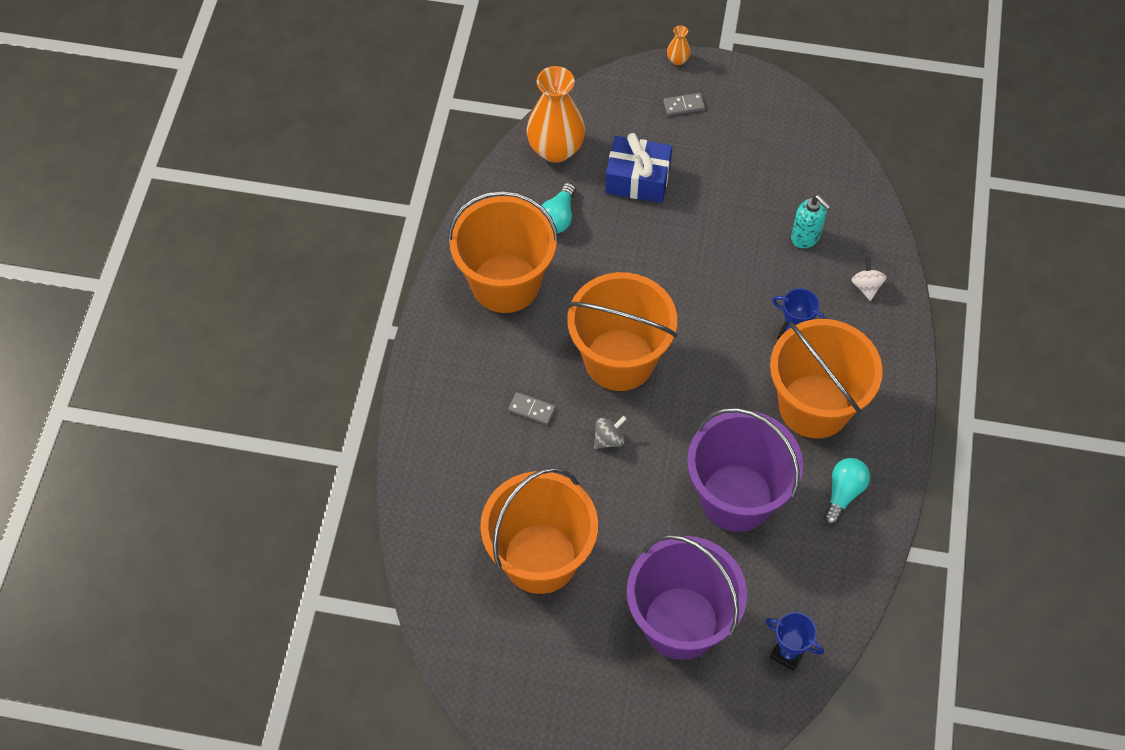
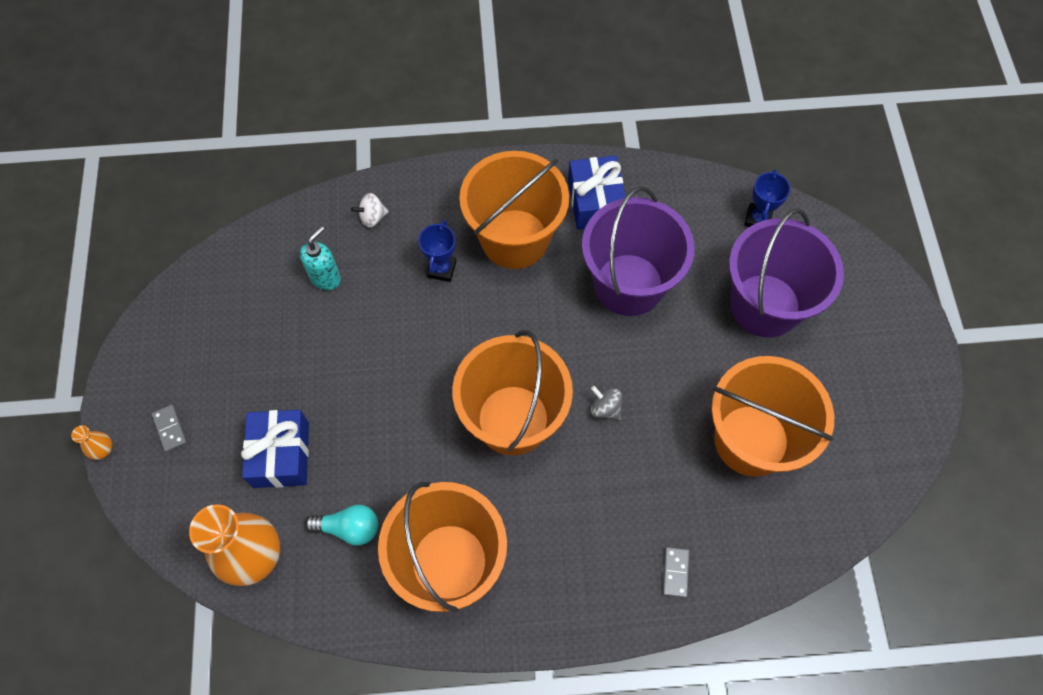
camera: 105 degrees left, 5 degrees up
(531, 409) = (595, 491): grey domino -> grey domino (675, 572)
(843, 493) = (595, 202): turquoise light bulb -> blue gift

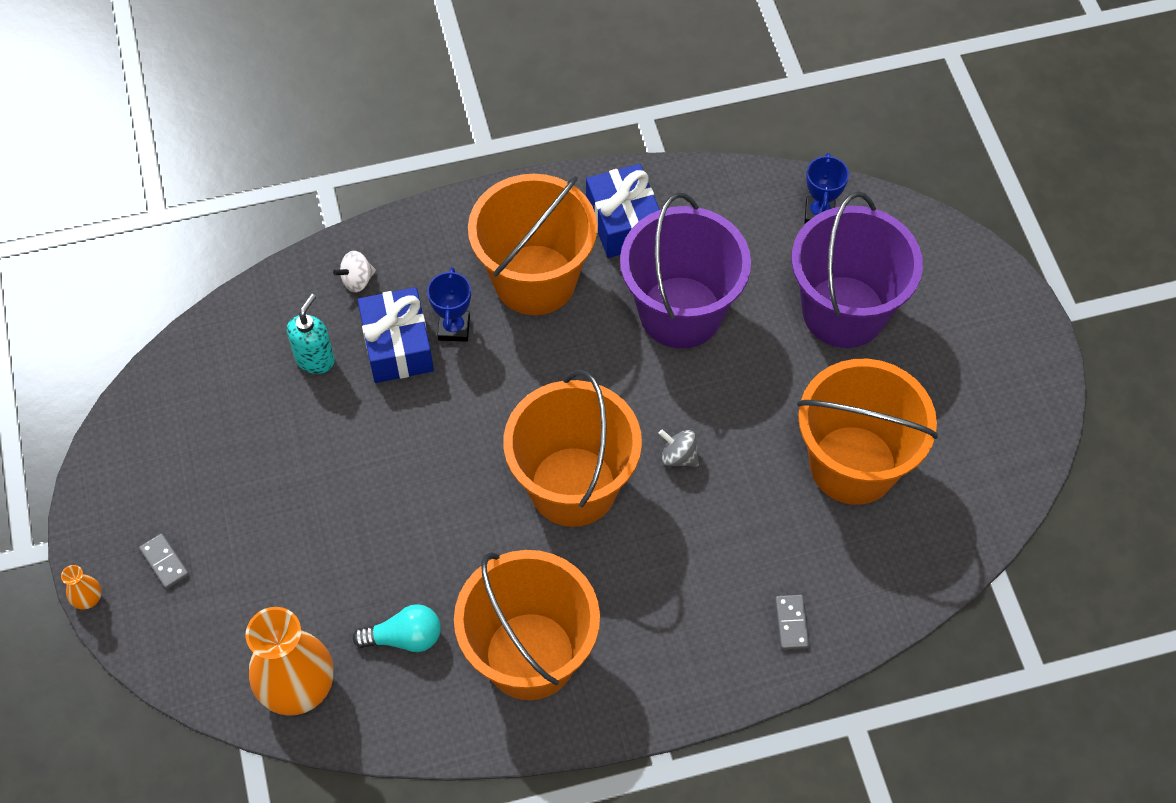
camera: 10 degrees left, 5 degrees down
(281, 454) = (306, 569): blue gift -> blue gift (397, 346)

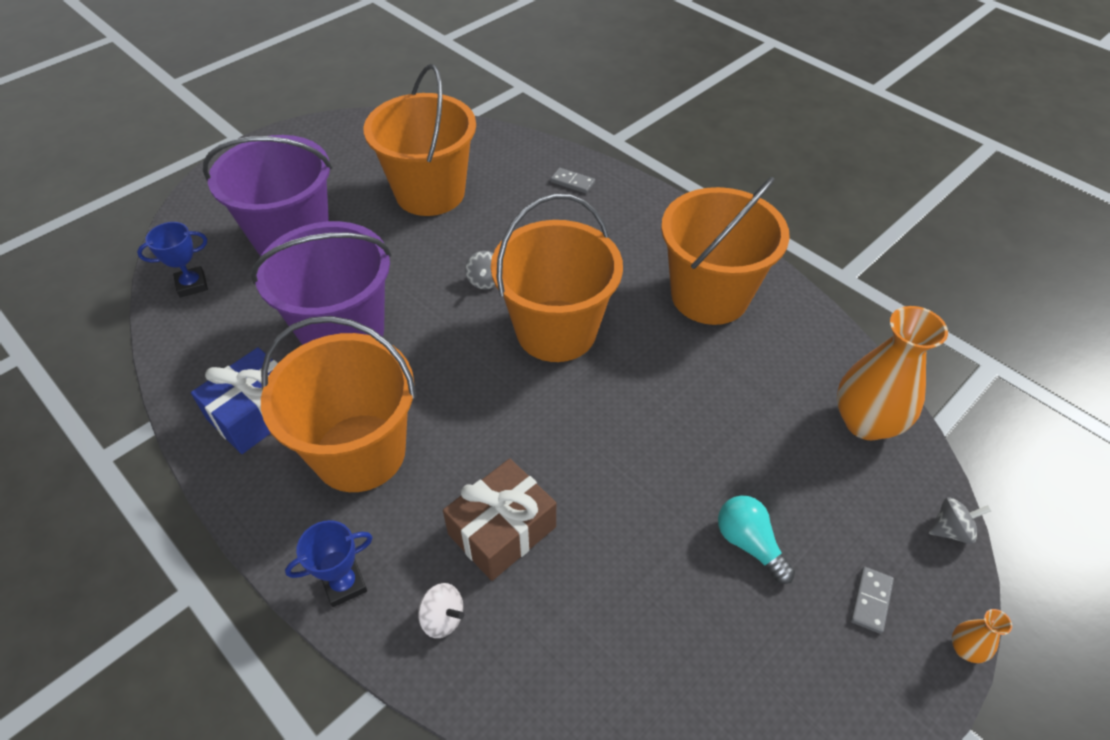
camera: 120 degrees left, 10 degrees down
(165, 670) = (950, 530): none -> grey spinning top
(315, 359) = (564, 600): turquoise soap dispenser -> none
(397, 346) = (502, 530): blue gift -> brown gift
(404, 637) = (764, 374): turquoise light bulb -> turquoise light bulb (749, 543)
(454, 328) = (453, 492): blue trophy -> blue trophy (344, 584)
(791, 623) = (572, 182): grey domino -> grey domino turned 60 degrees clockwise

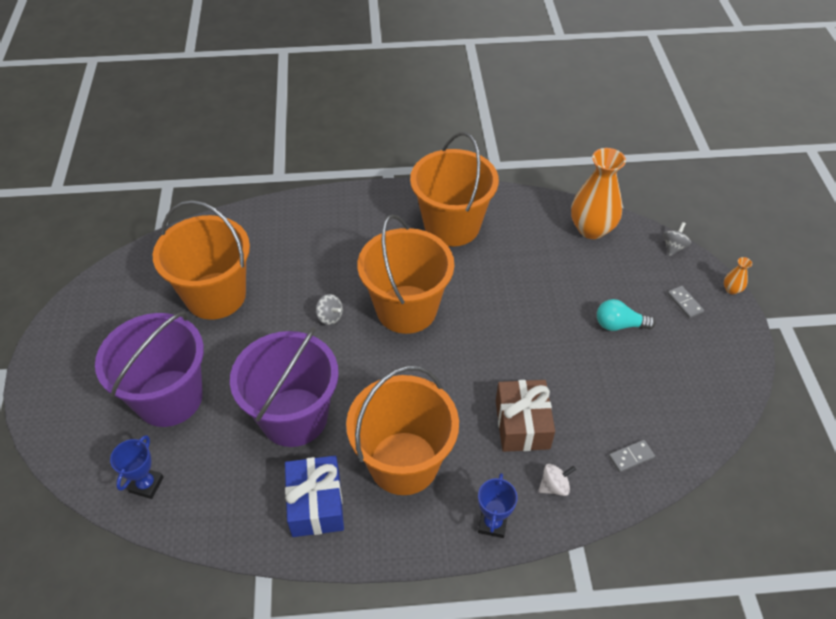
camera: 50 degrees left, 0 degrees up
(572, 182) = (293, 221): grey domino -> grey domino (631, 457)

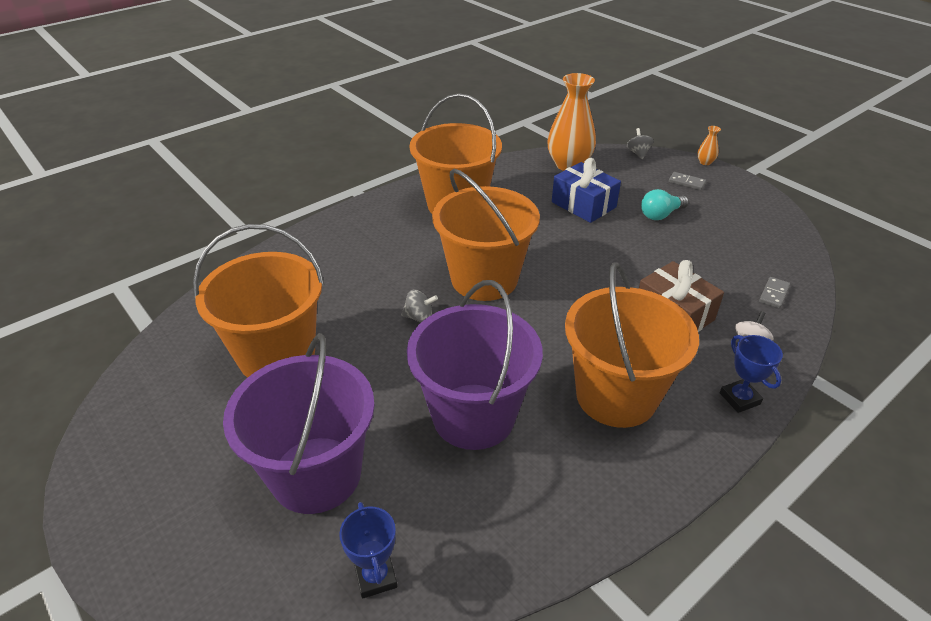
camera: 35 degrees left, 10 degrees down
(316, 504) = (578, 478): blue gift -> blue gift (583, 204)

